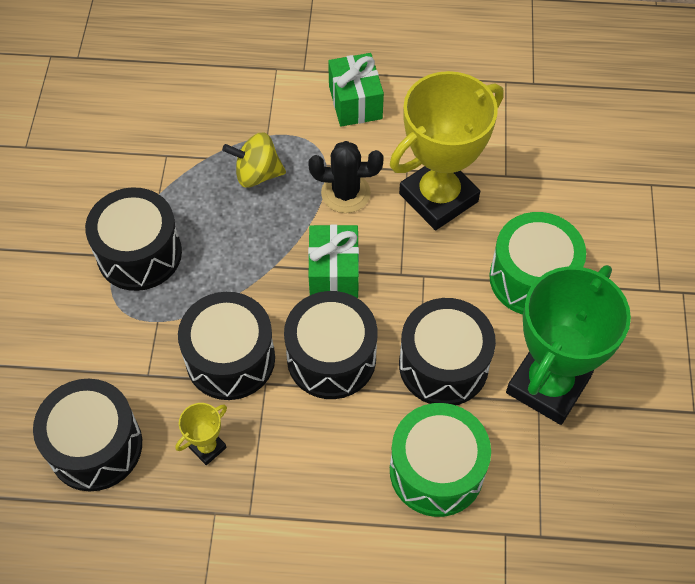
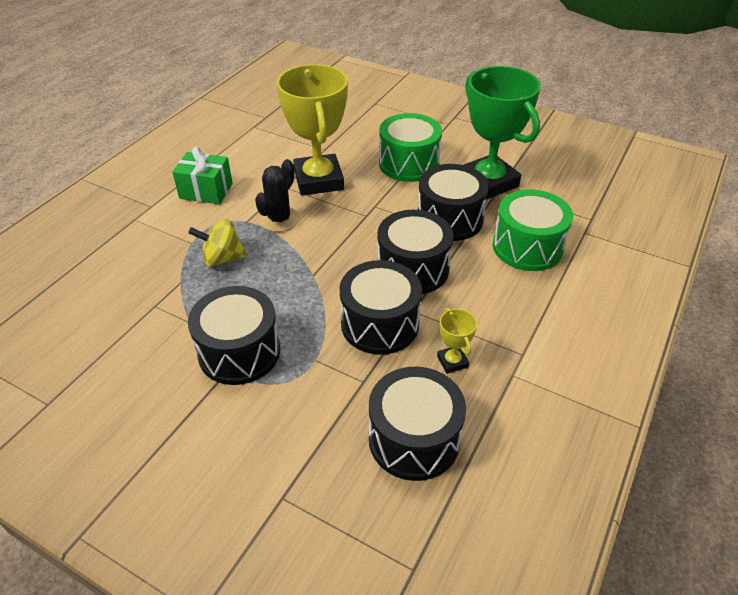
camera: 65 degrees left, 15 degrees down
(257, 174) = (222, 258): yellow spinning top -> yellow spinning top turned 60 degrees clockwise
(334, 273) = (342, 246): green gift -> none

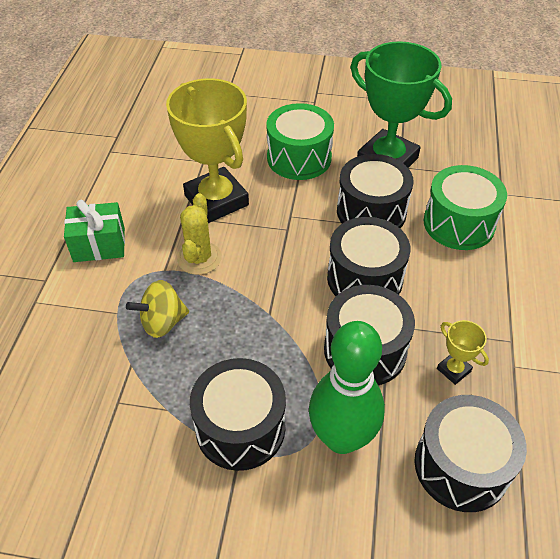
camera: 20 degrees left, 5 degrees up
(279, 219) = (199, 258): black cactus -> yellow cactus
(319, 385) = (342, 438): none -> green bowling pin

